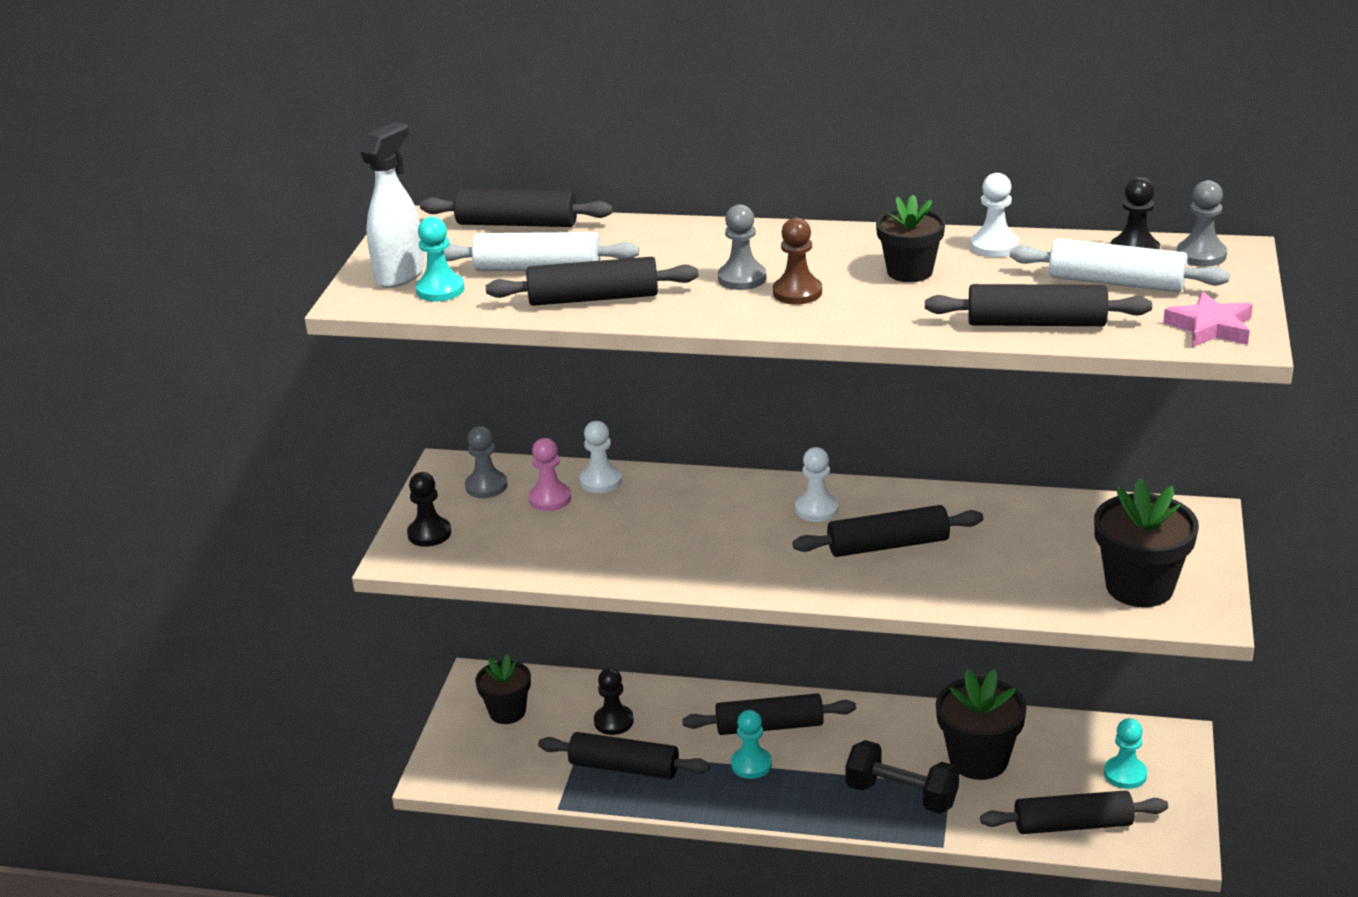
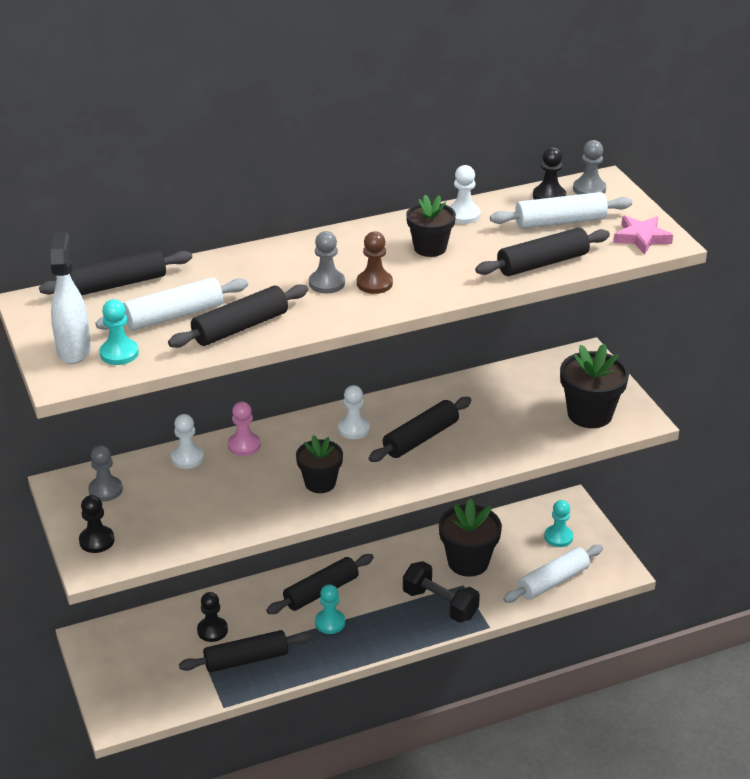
camera: 35 degrees left, 5 degrees up
(507, 712) = (129, 654): black flower pot -> black flower pot (320, 483)
(550, 499) = (162, 483): pink pawn -> pink pawn (244, 445)
(901, 795) = (440, 604): black dumbbell -> black dumbbell turned 45 degrees clockwise
(1072, 824) = (553, 581): black rolling pin -> white rolling pin

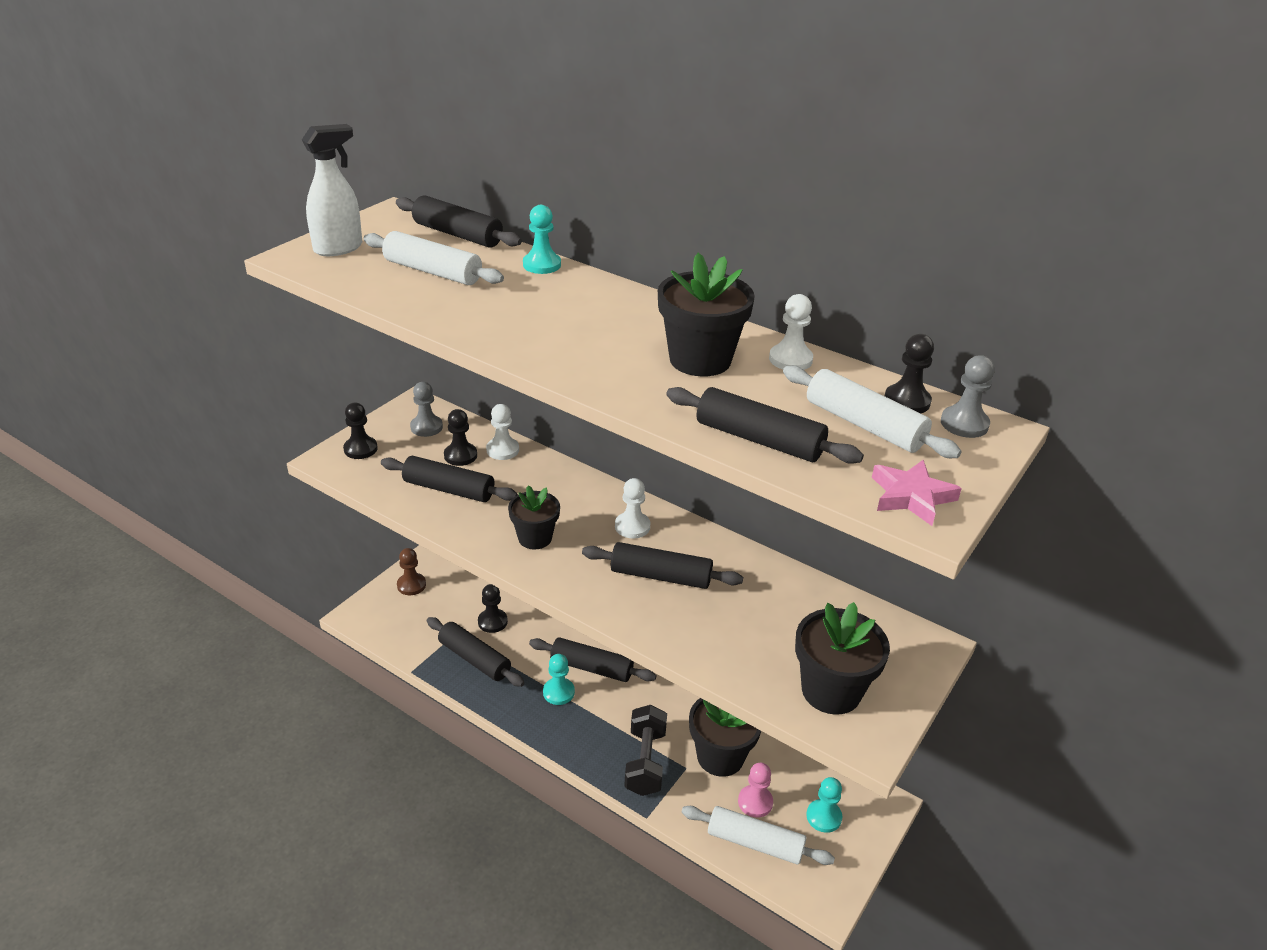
camera: 55 degrees right, 0 degrees up
(119, 353) = (350, 267): turquoise pawn -> turquoise pawn (542, 265)
(170, 484) = (460, 455): none -> black pawn
(240, 327) = (444, 306): black rolling pin -> black rolling pin (449, 489)
(244, 445) = (547, 473): pink pawn -> pink pawn (755, 802)
(327, 283) = (566, 324): grey pawn -> none
(374, 283) = (594, 349): brown pawn -> brown pawn (411, 585)
(430, 248) = (700, 360): black flower pot -> black flower pot, size x1.52

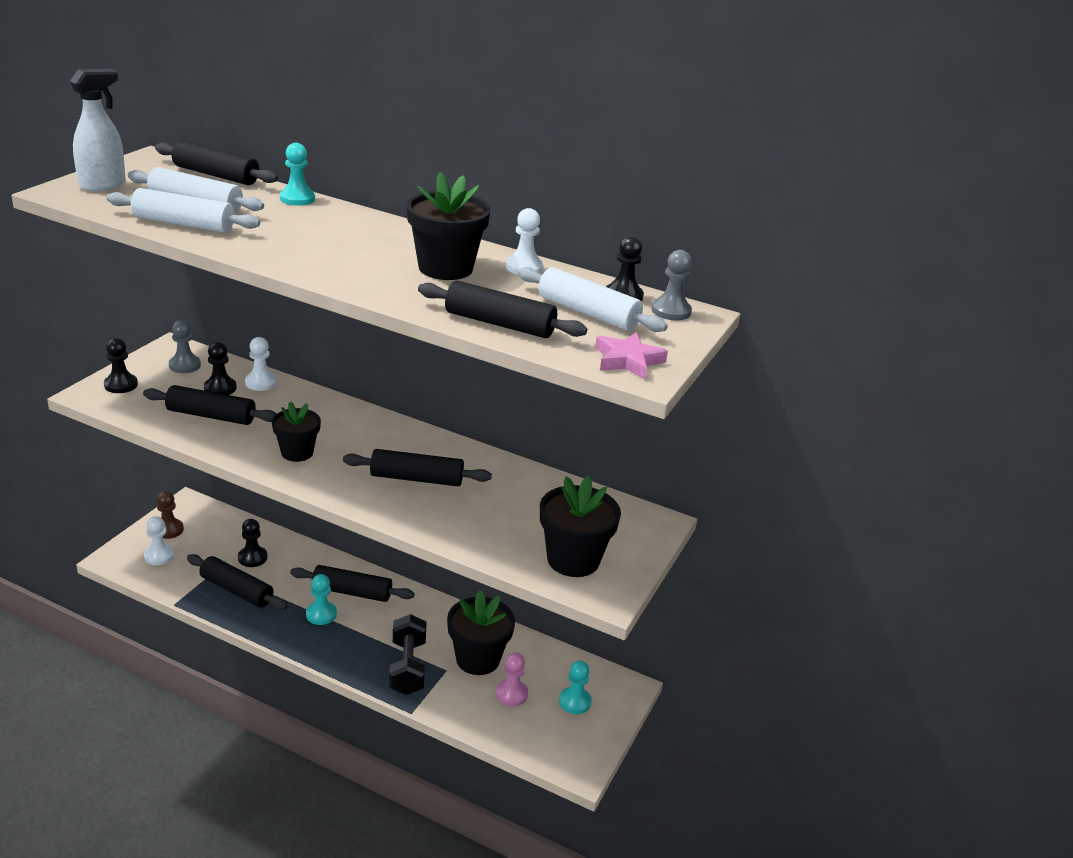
camera: 10 degrees left, 5 degrees down
(632, 526) = (388, 441): white pawn -> white pawn (159, 556)
(755, 842) = (513, 726): white rolling pin -> white rolling pin (184, 224)

